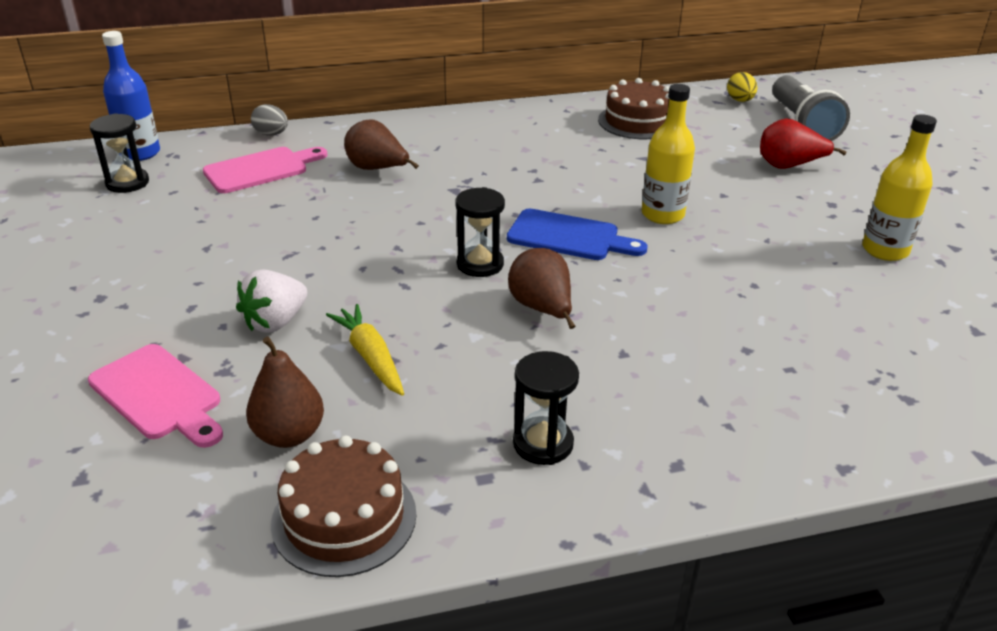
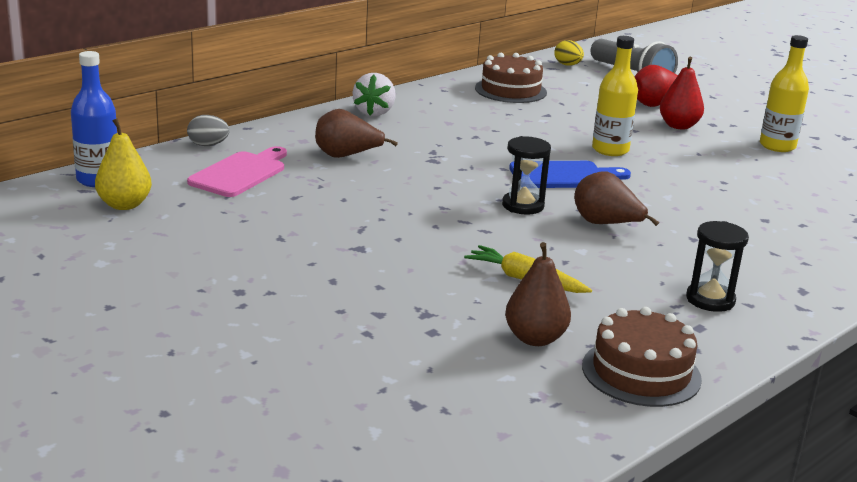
camera: 30 degrees left, 10 degrees down
(127, 183) = (124, 205): black hourglass -> yellow pear
(159, 395) = (397, 341): pink cutting board -> none
(275, 322) = (419, 275): white strawberry -> white strawberry (374, 112)
(784, 199) = (678, 126): none -> red pear

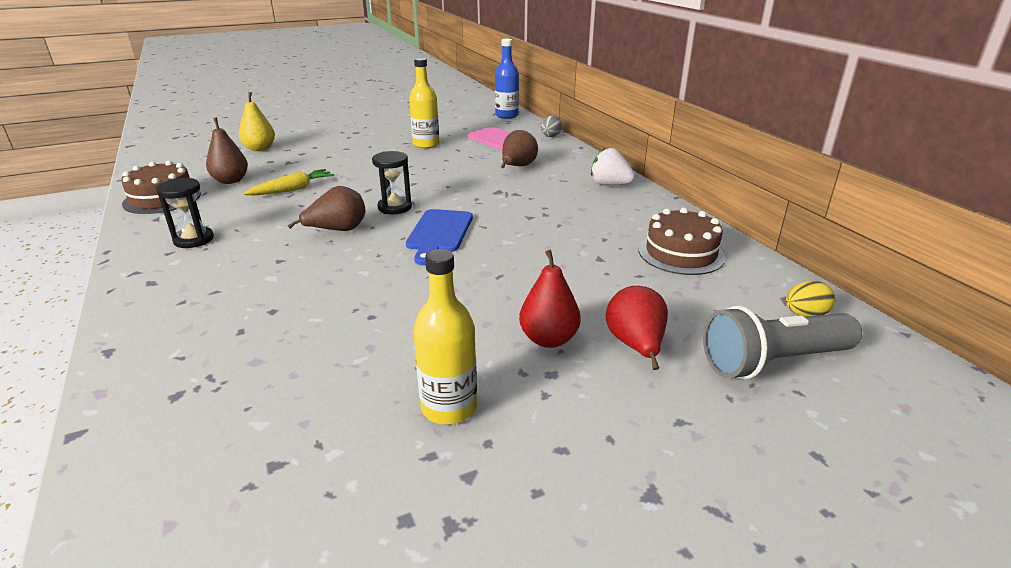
camera: 110 degrees right, 5 degrees up
(124, 205) = (470, 119): yellow pear -> yellow pear (260, 149)
(610, 150) = (488, 270): yellow bottle -> yellow bottle (426, 144)

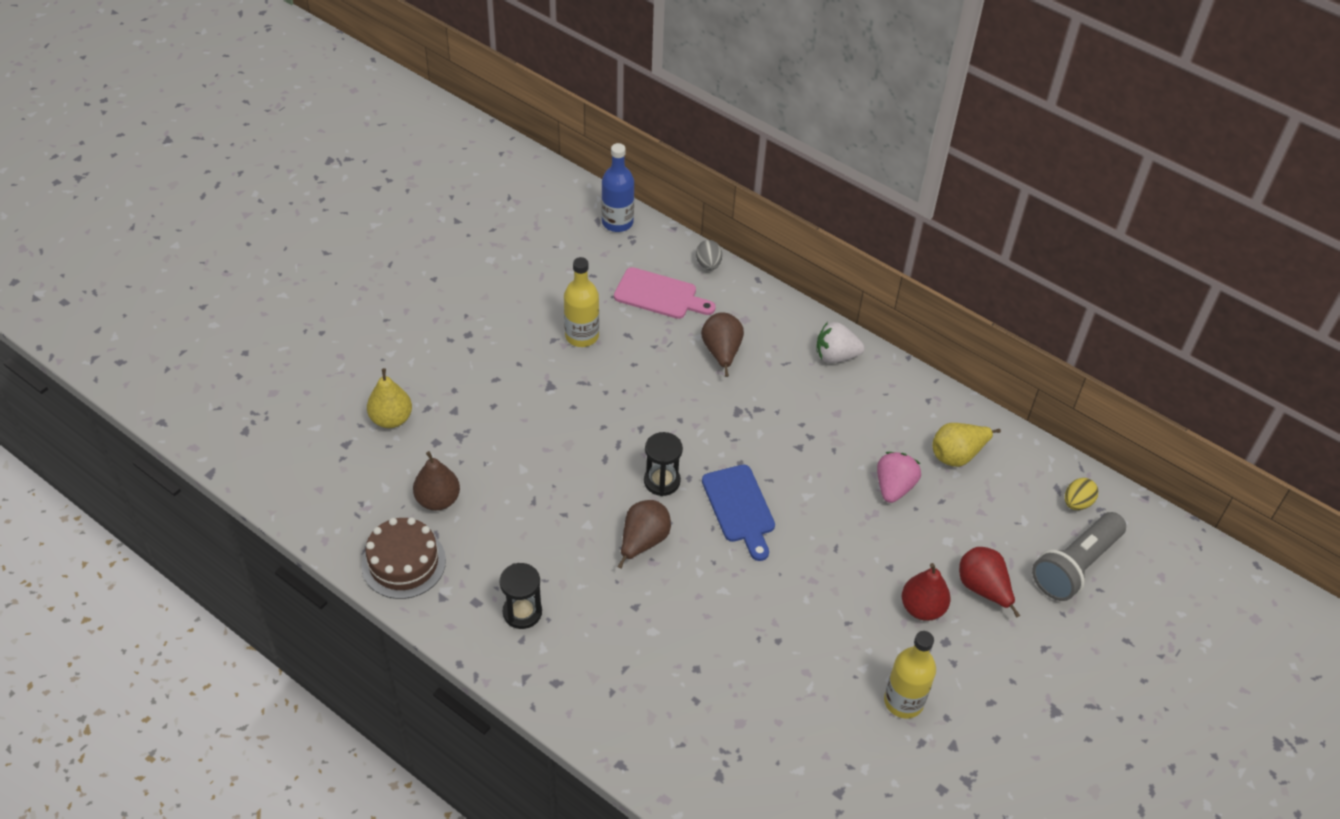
camera: 30 degrees left, 20 degrees up
(292, 189) = (525, 490): yellow carrot -> none
(596, 256) = (894, 487): none -> pink strawberry
(681, 253) = (957, 455): brown cake -> yellow pear

